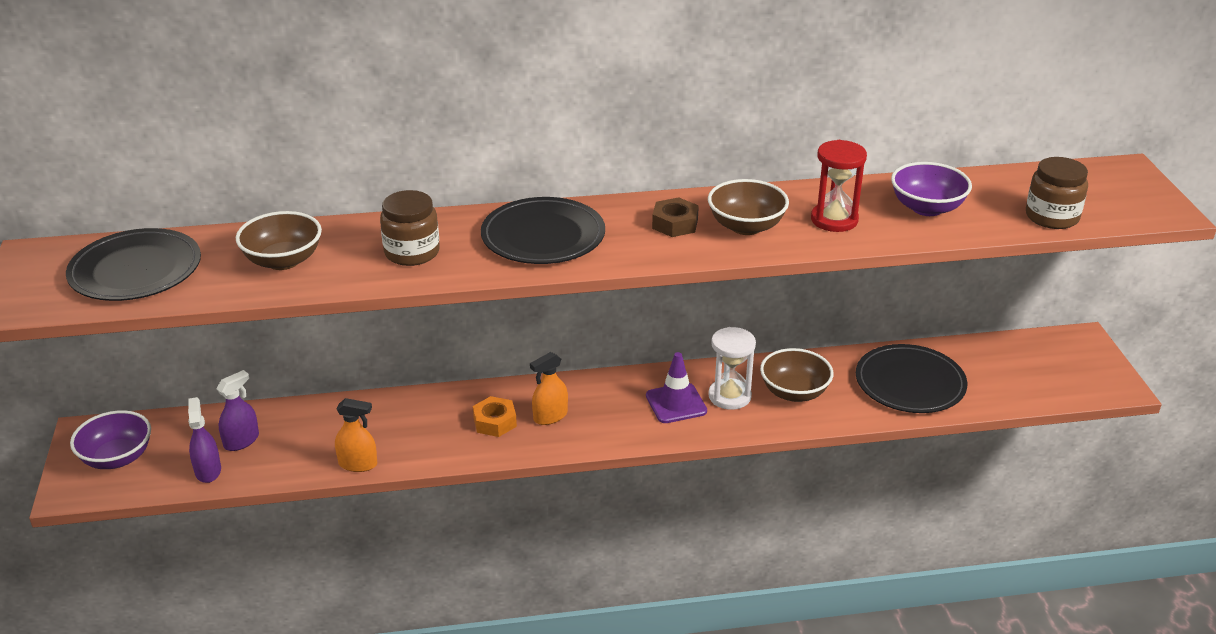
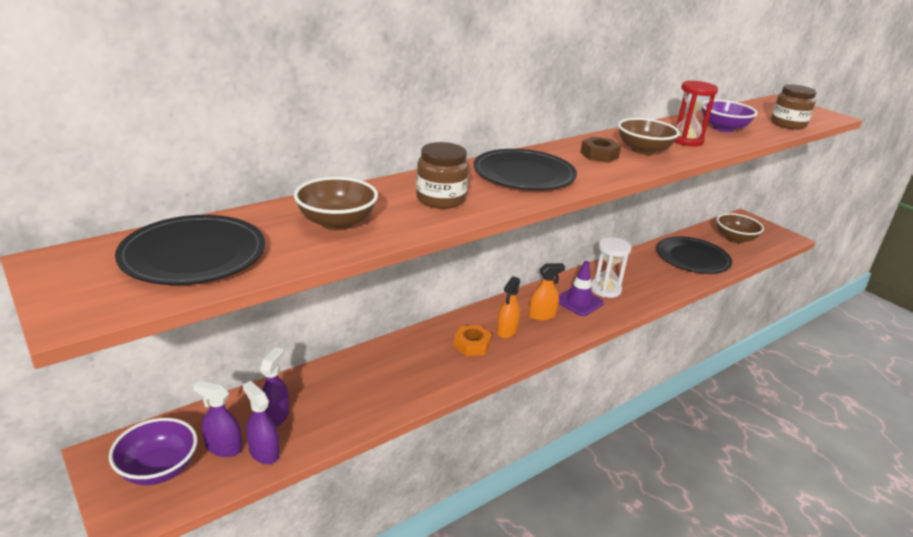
camera: 30 degrees left, 5 degrees down
(179, 455) = (223, 447): none -> purple spray bottle
(358, 464) = (395, 406): orange spray bottle -> orange spray bottle (542, 315)
(794, 392) = (639, 278): brown bowl -> brown bowl (735, 239)

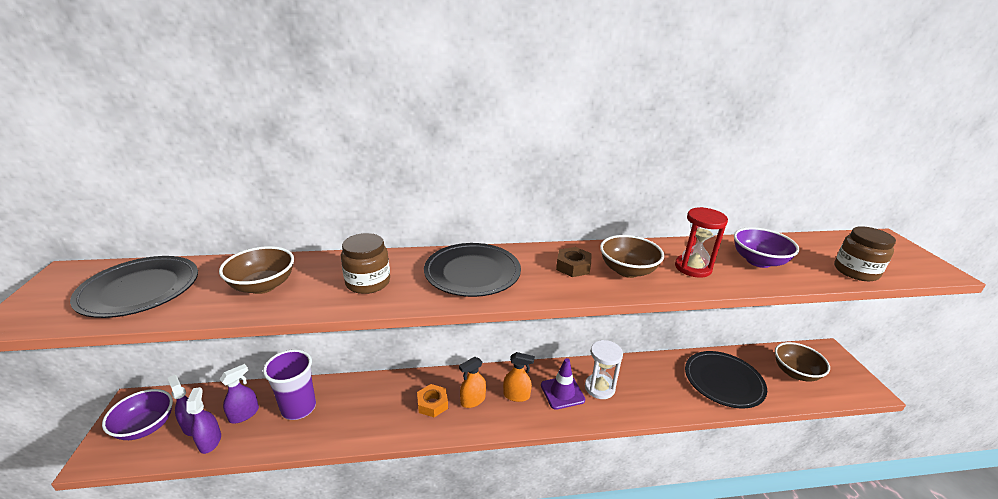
camera: 30 degrees right, 0 degrees up
(334, 391) = (298, 408): none -> purple cup

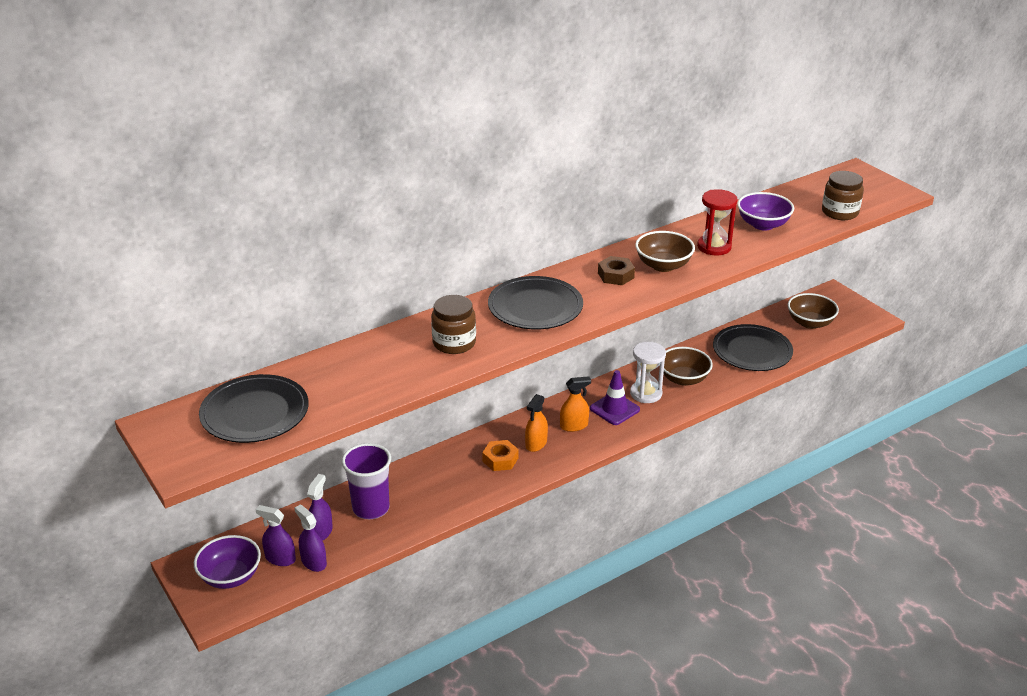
camera: 25 degrees left, 5 degrees up
(263, 286) = (364, 374): brown bowl -> brown bowl (683, 379)

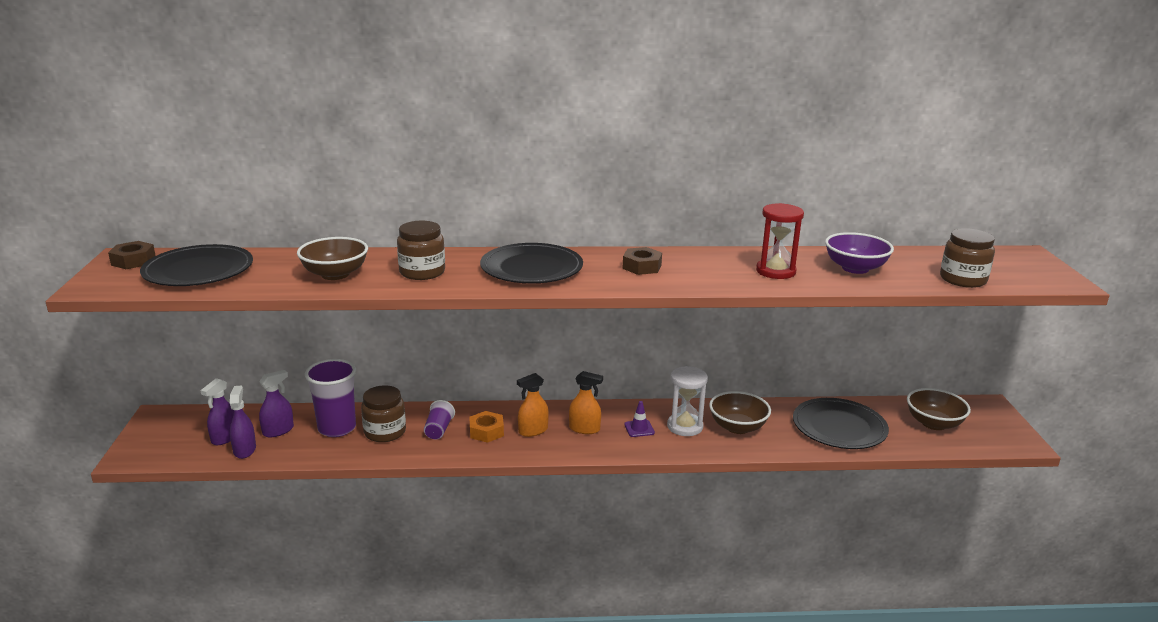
camera: 30 degrees right, 10 degrees down
(173, 425) = (133, 261): none -> brown nut
(230, 576) = (176, 436): purple bowl -> none
(280, 558) = (225, 437): purple spray bottle -> purple spray bottle turned 120 degrees counterclockwise
(417, 494) = (385, 432): none -> brown jar
(459, 474) = (438, 430): none -> purple cup
(614, 409) = (639, 428): purple traffic cone -> purple traffic cone, size x0.61
(663, 265) = (701, 271): brown bowl -> brown bowl (335, 274)

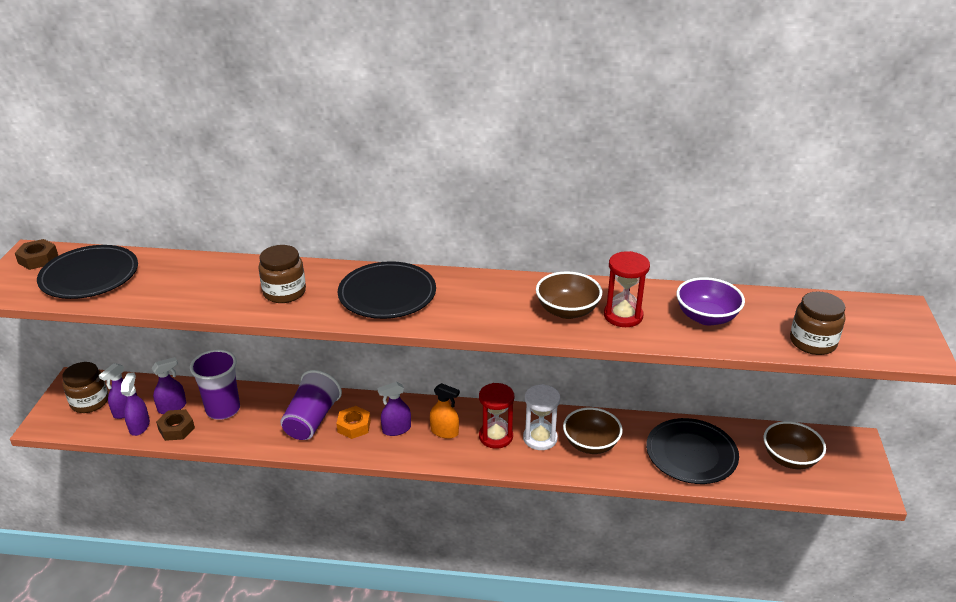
camera: 10 degrees right, 10 degrees up
(335, 274) = (206, 289): brown bowl -> brown bowl (567, 311)
(385, 432) = (263, 418): brown jar -> brown jar (89, 402)
(438, 430) = (311, 420): purple cup -> purple cup, size x1.85
(533, 430) = (396, 429): orange spray bottle -> purple spray bottle
(639, 428) = (495, 436): purple traffic cone -> red hourglass
(642, 267) = (493, 299): brown nut -> brown nut (176, 429)

